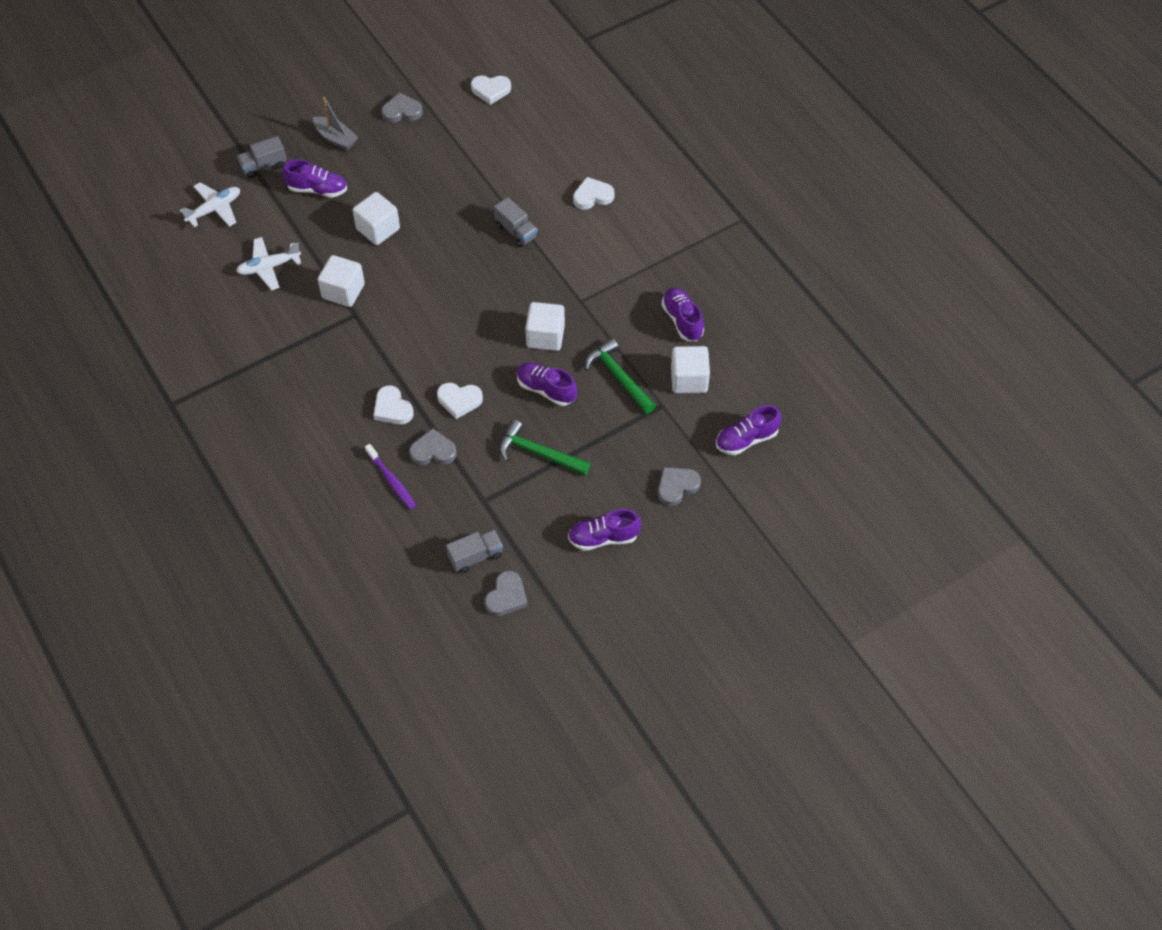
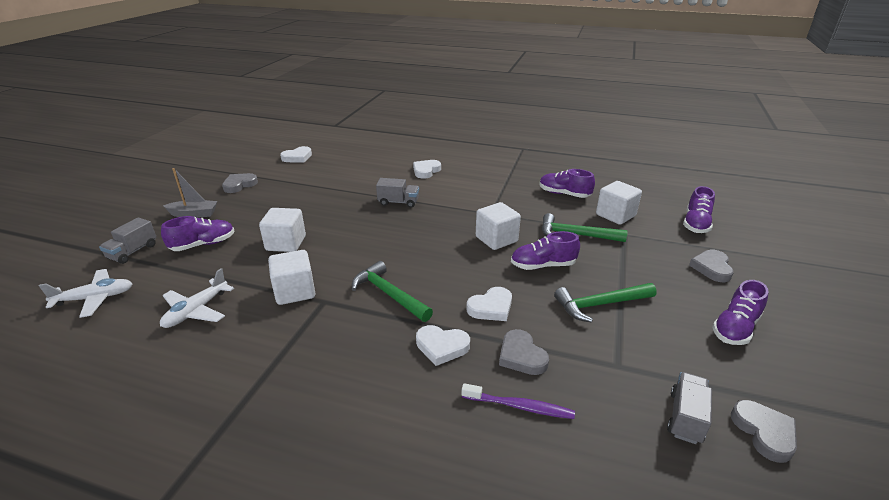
camera: 40 degrees left, 25 degrees down
(214, 209) = (95, 298): white plane -> white plane turned 60 degrees clockwise
(403, 339) = (389, 294): none -> green hammer
(433, 451) = (521, 356): grey heart -> grey heart turned 75 degrees counterclockwise

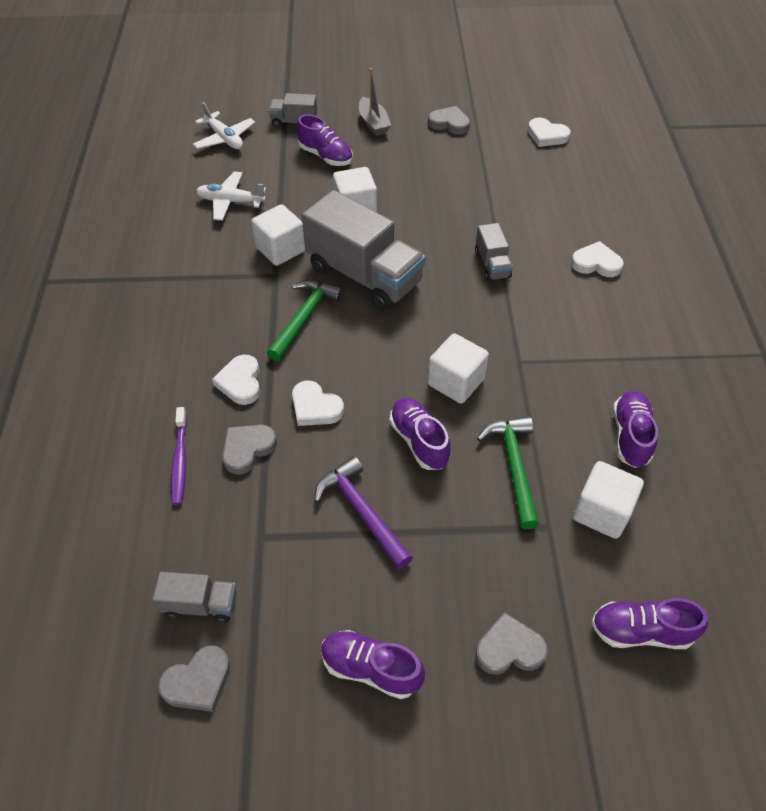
camera: 70 degrees right, 20 degrees up
(365, 255) = (364, 276): none -> grey truck
(600, 304) = (362, 512): green hammer -> purple hammer

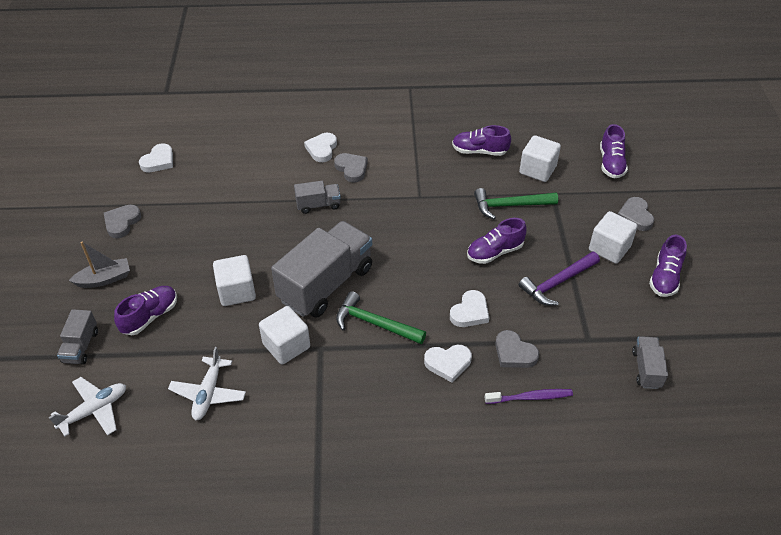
camera: 90 degrees left, 5 degrees down
(198, 682) = (698, 364): grey heart -> grey heart (351, 169)
(456, 382) = (440, 231): white cube -> white cube (609, 248)

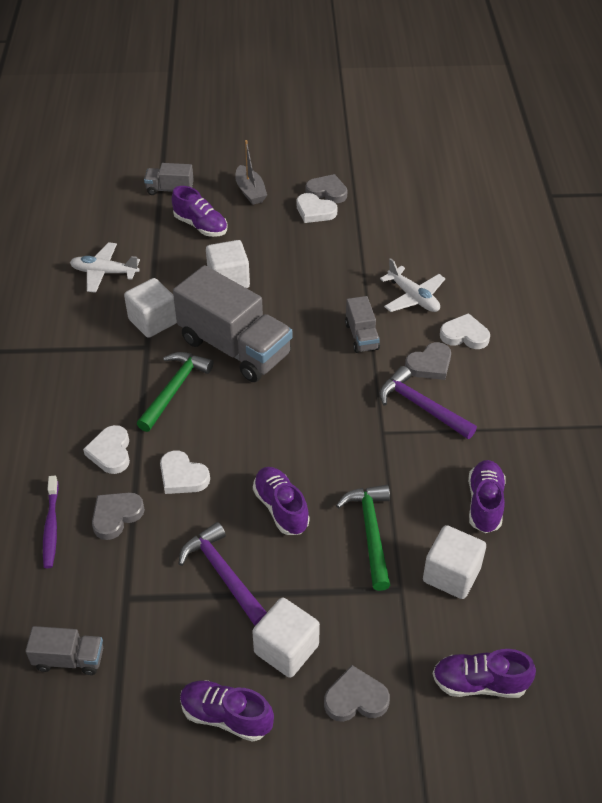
camera: 90 degrees right, 0 degrees up
(94, 410) = (99, 207): white plane -> white plane (413, 297)
(158, 161) = (425, 204): white heart -> white heart (315, 211)
(394, 175) = (421, 406): none -> purple hammer

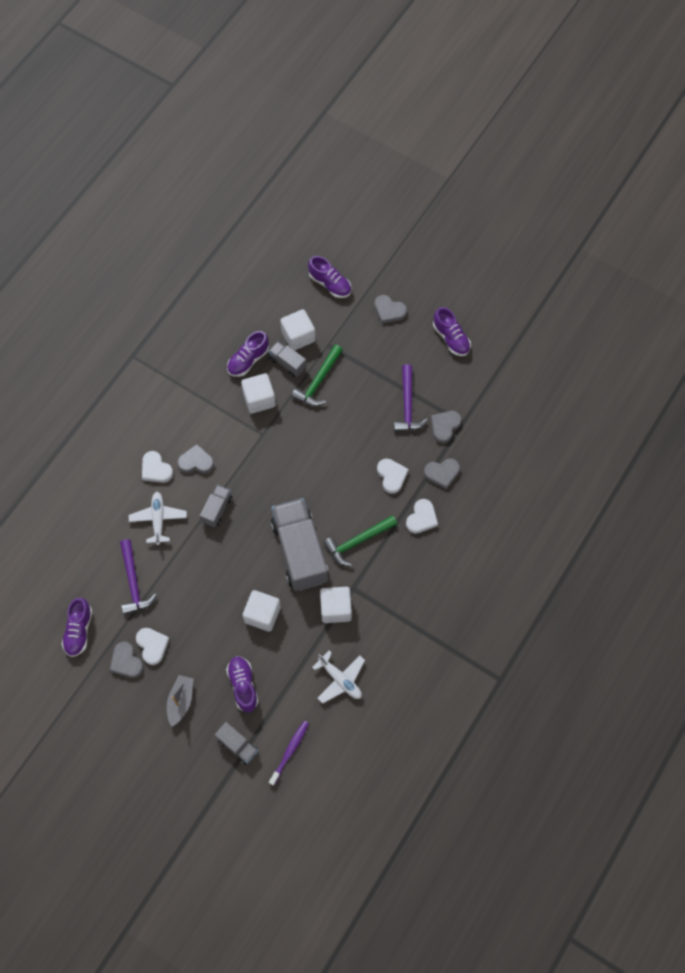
camera: 145 degrees left, 20 degrees up
(51, 526) = (479, 488): purple toothbrush -> purple toothbrush (290, 751)
(69, 659) = (507, 408): grey truck -> grey truck (287, 363)
(150, 577) = (444, 426): none -> grey heart
(281, 508) = (353, 423): purple shoe -> purple shoe (79, 631)
(286, 649) = (403, 350): white cube -> white cube (259, 399)
(421, 406) = (227, 437): purple hammer -> purple hammer (133, 582)

